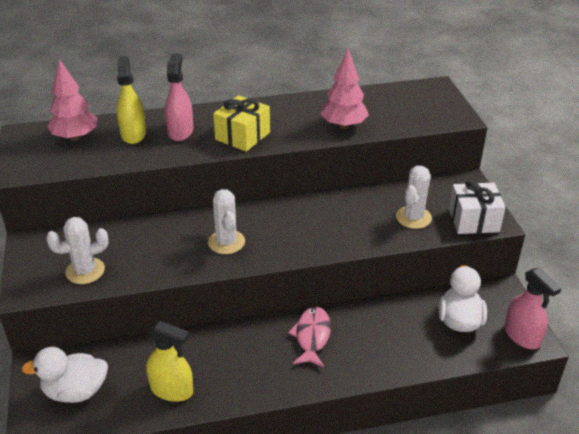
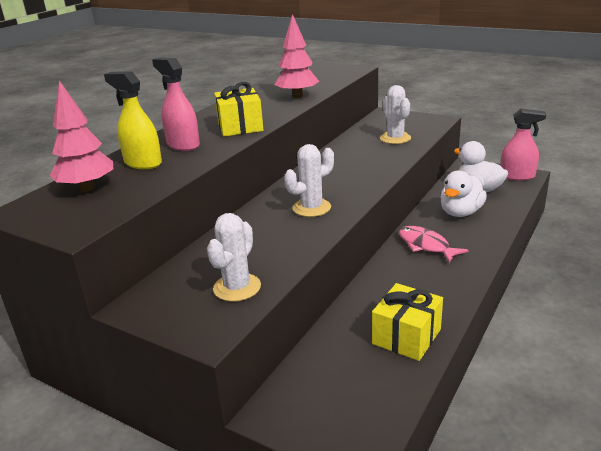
camera: 45 degrees left, 10 degrees down
(75, 391) = (340, 399): white duck -> white duck (460, 212)
(172, 390) = (406, 336): yellow spray bottle -> yellow gift
(226, 242) = (311, 208): white cactus -> white cactus turned 60 degrees counterclockwise
(473, 220) = (426, 124): white gift -> none

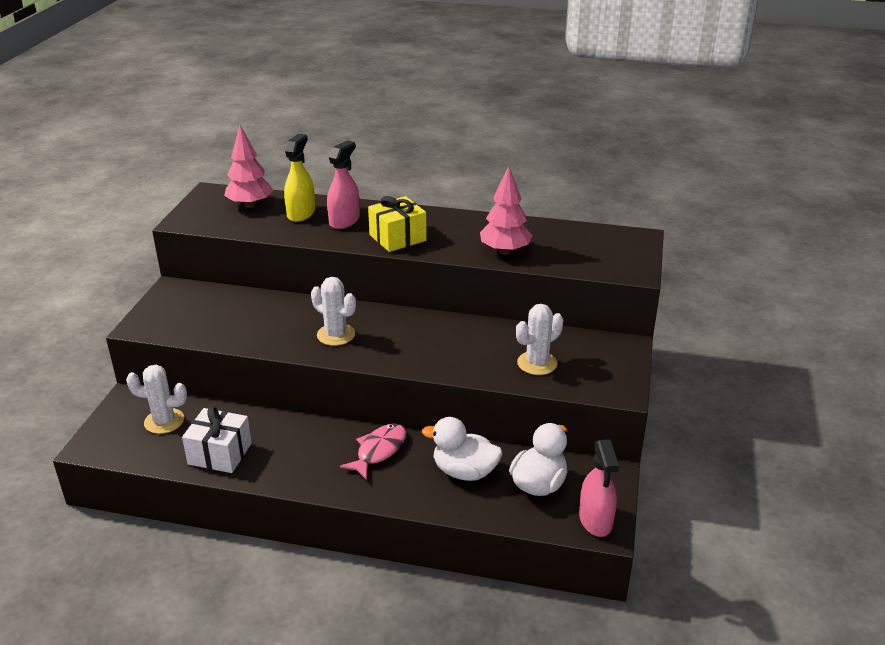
camera: 70 degrees right, 5 degrees up
(237, 287) = (197, 324): white cactus -> white cactus (164, 421)
(406, 336) = (220, 454): yellow gift -> white gift

